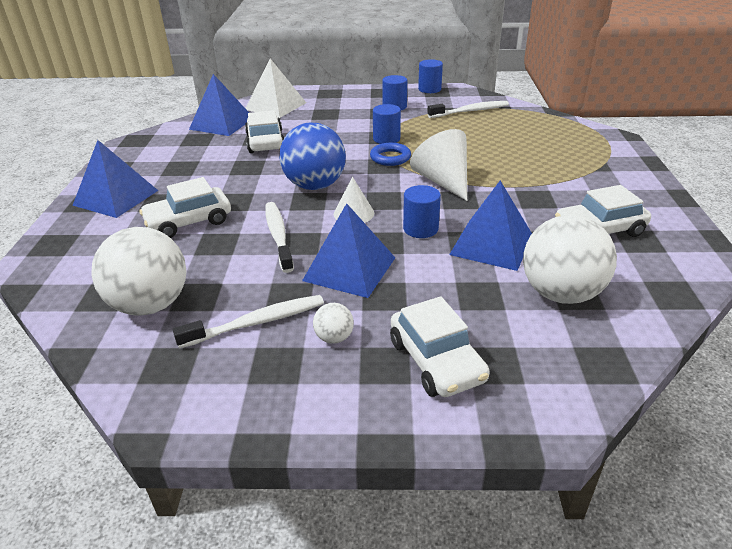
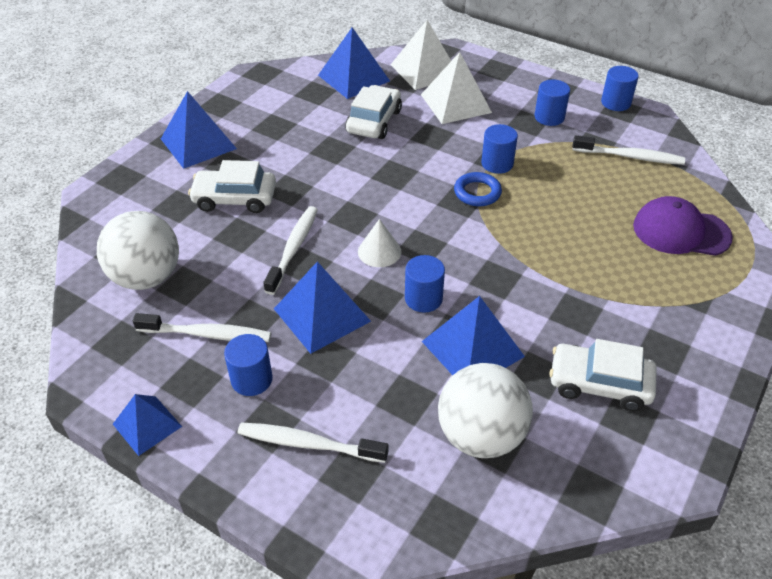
camera: 30 degrees right, 10 degrees up
(264, 419) = (147, 425): none -> blue pyramid
(315, 186) = (373, 200): blue ball -> none
(319, 117) = (455, 103): none -> white pyramid
(334, 337) = (251, 379): white ball -> blue cylinder
(436, 361) = (309, 444): white car -> white toothbrush
(443, 181) = (501, 248): white cone -> none
(546, 137) = (681, 231): none -> purple cap

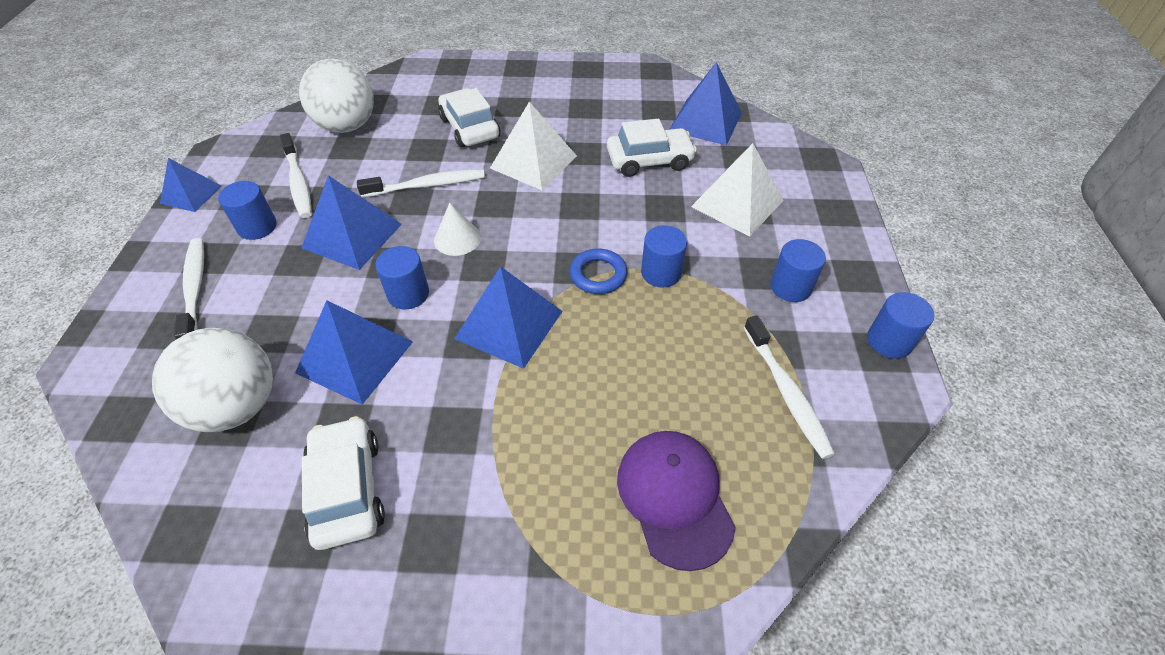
camera: 60 degrees right, 5 degrees up
(198, 143) = (525, 81): blue pyramid -> blue pyramid (509, 324)
(424, 70) = (771, 160): white pyramid -> white pyramid (533, 162)

